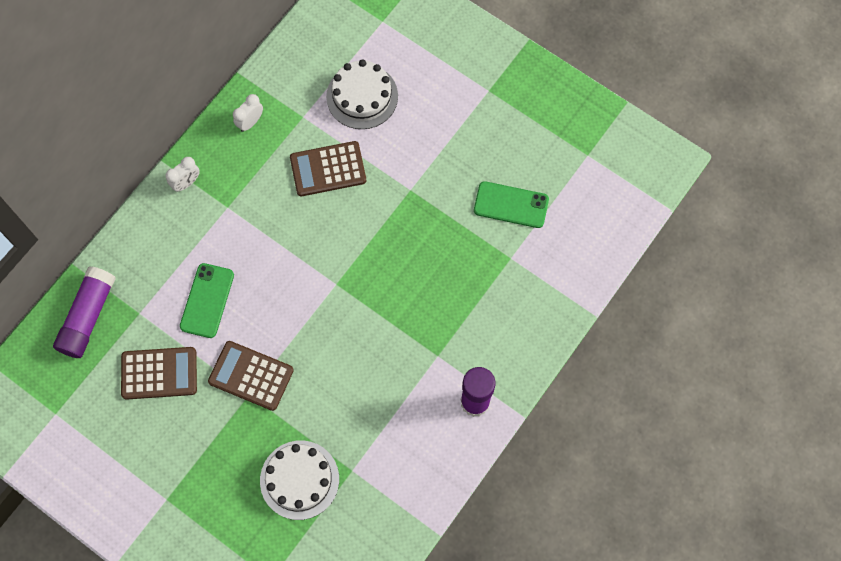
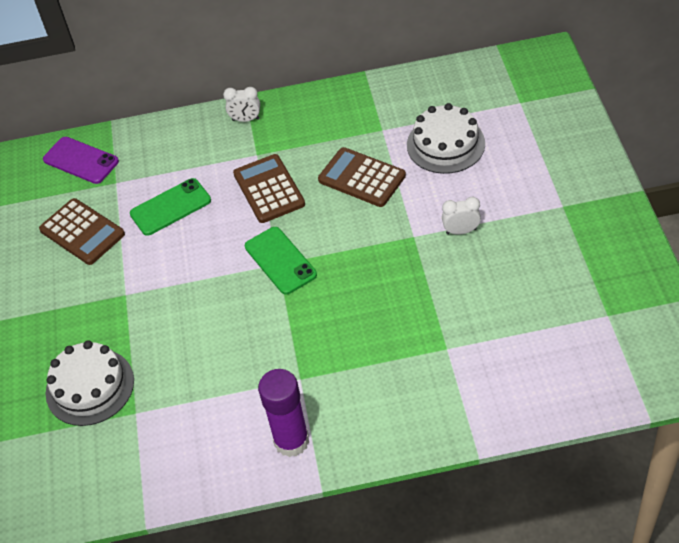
camera: 50 degrees right, 20 degrees down
(88, 317) = (81, 161): purple glue stick -> purple phone
(250, 122) = (337, 109): white clock -> white clock (461, 231)
(251, 376) = (141, 282): brown calculator -> brown calculator (269, 189)
(511, 205) = (491, 307): green phone -> green phone (280, 261)

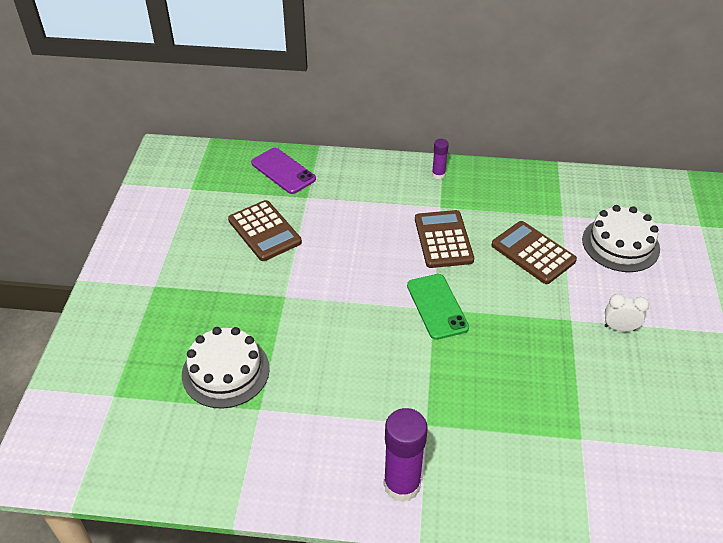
camera: 10 degrees right, 5 degrees down
(170, 207) = (349, 231): green phone -> none
(245, 119) = (438, 174): white clock -> purple glue stick

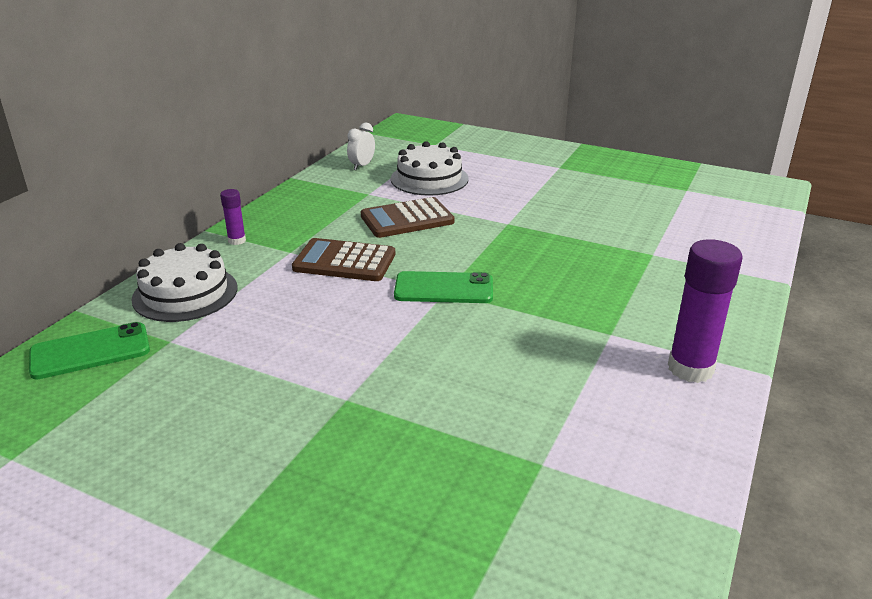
camera: 70 degrees left, 15 degrees down
(225, 371) = (456, 487): white cake -> white cake (185, 293)
(264, 231) = (199, 393): brown calculator -> none
(283, 171) = (90, 351): purple phone -> green phone
(619, 328) = (530, 205): white clock -> white clock (362, 166)

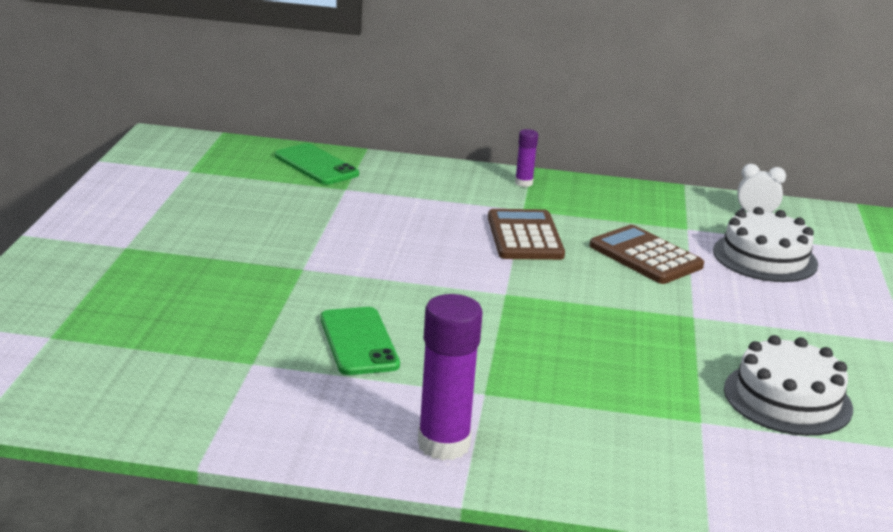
camera: 70 degrees right, 5 degrees down
(185, 293) = (418, 180): white cake -> white cake (787, 399)
(443, 289) = (510, 292): green phone -> green phone (358, 342)

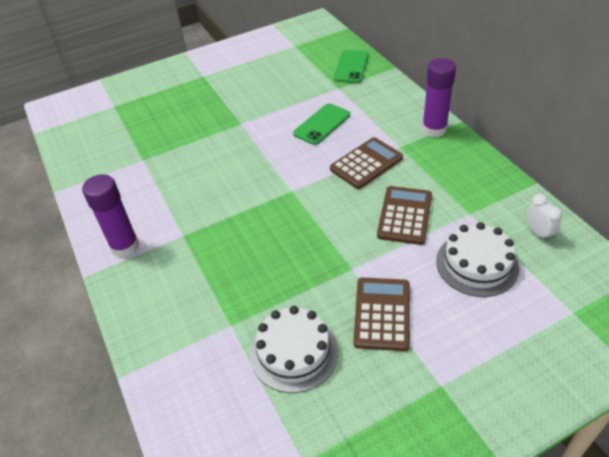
camera: 60 degrees right, 20 degrees up
(358, 342) = (190, 175): green phone -> green phone (322, 124)
(523, 183) = (434, 129): purple glue stick -> purple glue stick, size x1.97
(782, 329) = (382, 314): none -> brown calculator

